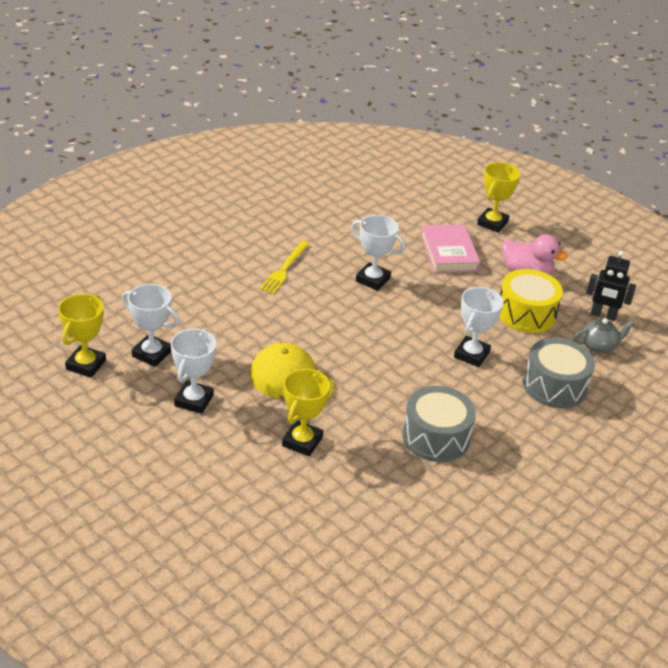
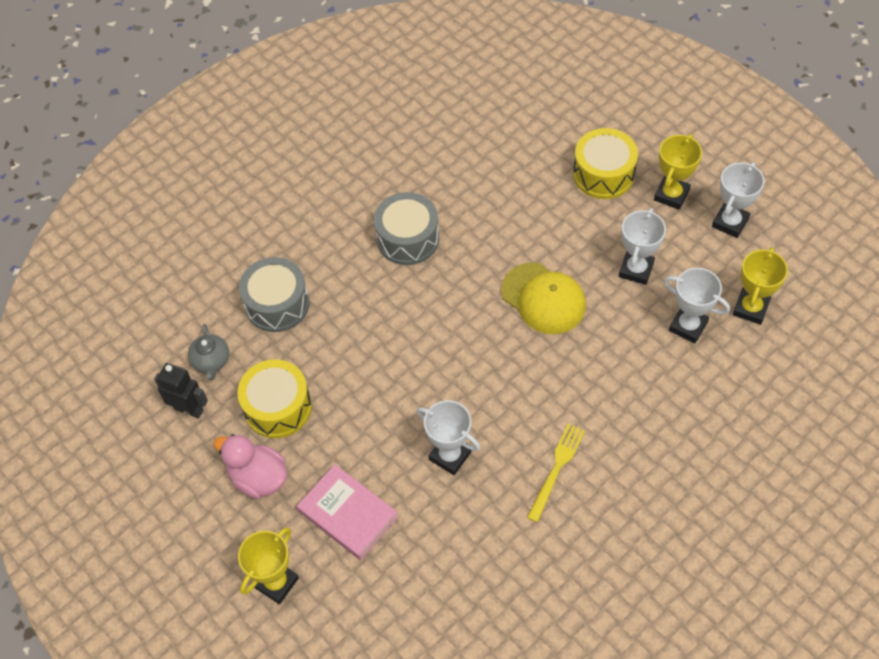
camera: 170 degrees left, 20 degrees up
(215, 495) = (603, 174): none -> yellow drum
(302, 441) = (531, 229): yellow trophy -> yellow trophy (671, 195)
(449, 253) = (348, 514): pink book -> pink book turned 45 degrees counterclockwise
(471, 355) = (354, 341): white trophy -> white trophy (730, 222)
(599, 346) = (211, 361): grey teapot -> grey teapot turned 90 degrees counterclockwise

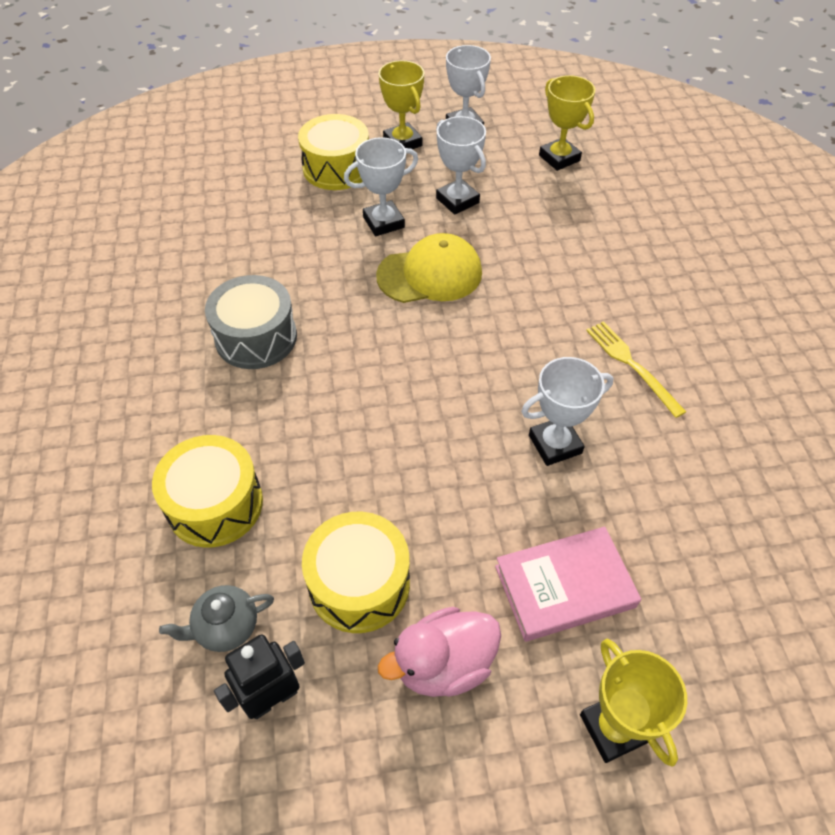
camera: 60 degrees left, 5 degrees down
(211, 361) = (225, 627): grey teapot -> grey teapot turned 135 degrees clockwise
(277, 304) = (215, 504): grey drum -> yellow drum
(688, 326) = (545, 200): white trophy -> white trophy (383, 222)

